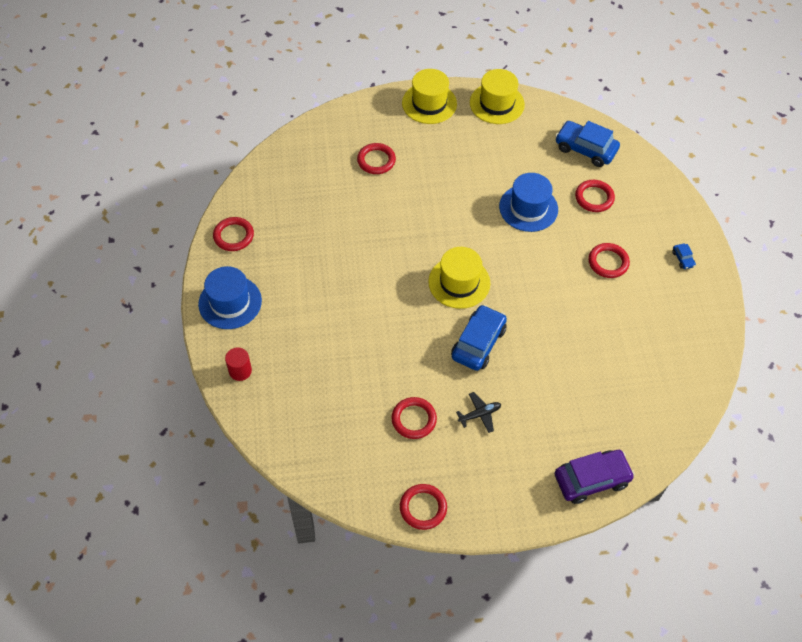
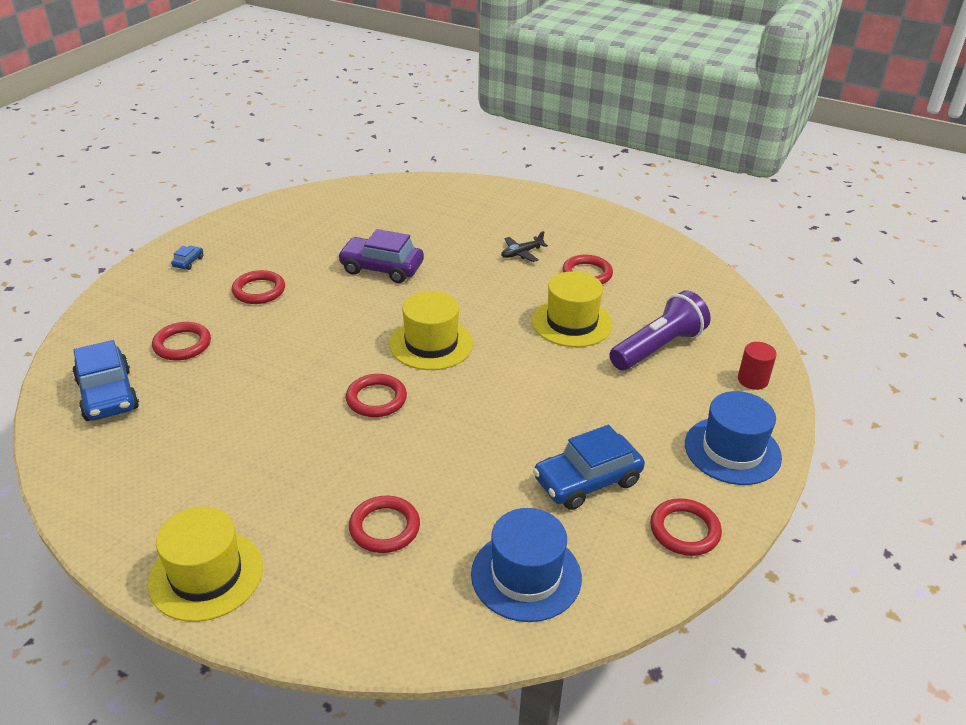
camera: 145 degrees left, 20 degrees down
(316, 366) = (658, 348): none -> purple flashlight
(423, 508) = (627, 229): red ring -> red ring (376, 399)
(478, 343) = (468, 293): blue car -> blue car (587, 481)
(479, 414) = (521, 253): black plane -> black plane turned 45 degrees counterclockwise
(497, 103) = (116, 515): yellow hat -> yellow hat (572, 322)
(528, 208) = (265, 371): blue hat -> blue hat (526, 575)
(591, 479) = (471, 191): purple car -> purple car (381, 268)

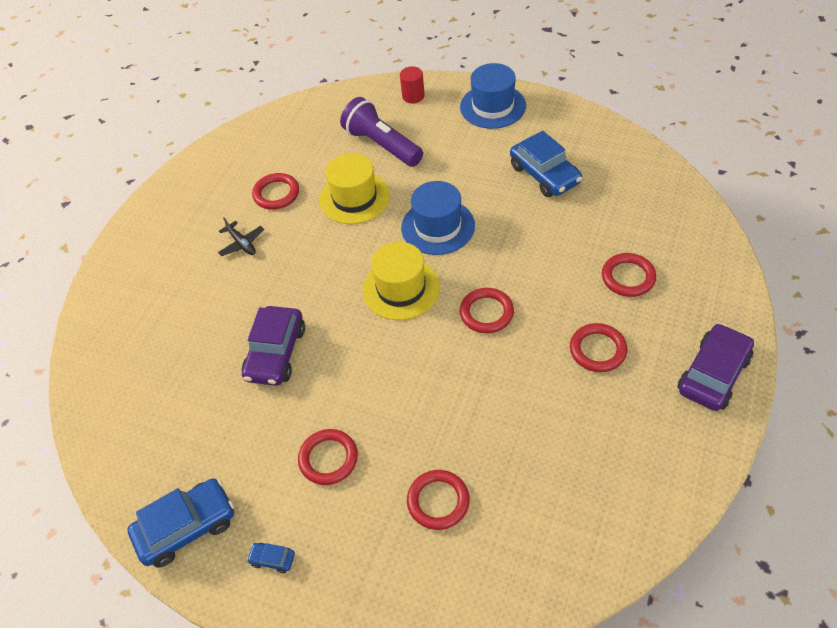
camera: 90 degrees left, 15 degrees up
(108, 394) = (533, 542): blue car -> blue car (186, 527)
(206, 575) = (713, 374): yellow hat -> purple car
(526, 575) = (641, 197): blue hat -> blue hat (438, 227)
(684, 530) = (575, 127): red ring -> red ring (597, 350)

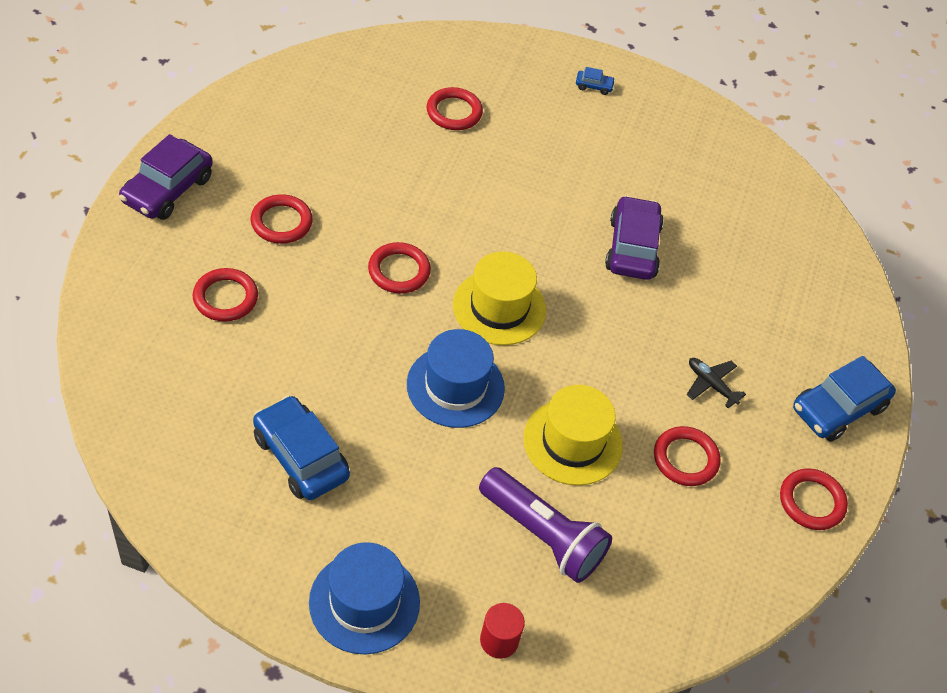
camera: 165 degrees right, 0 degrees up
(186, 527) = (675, 112): blue car -> blue car (838, 408)
(328, 459) = (558, 150): red ring -> red ring (811, 502)

